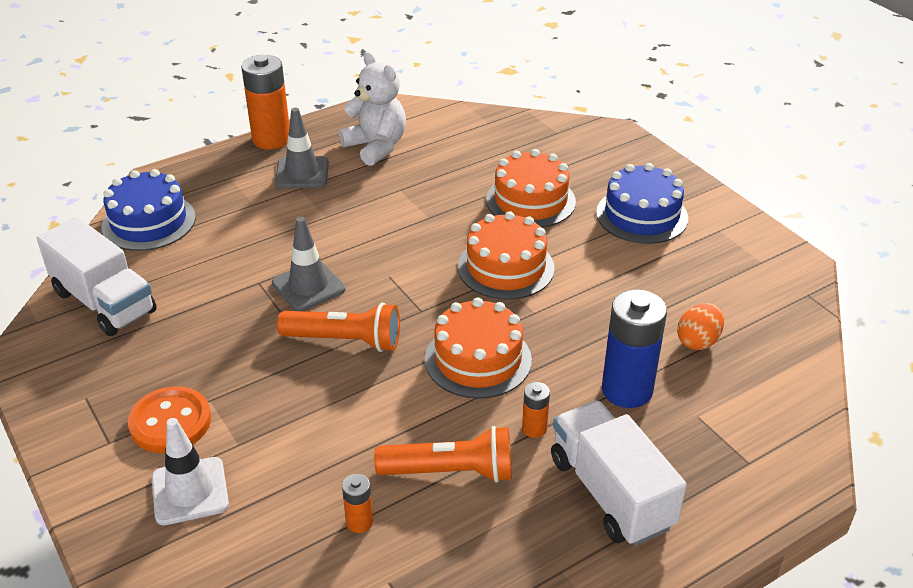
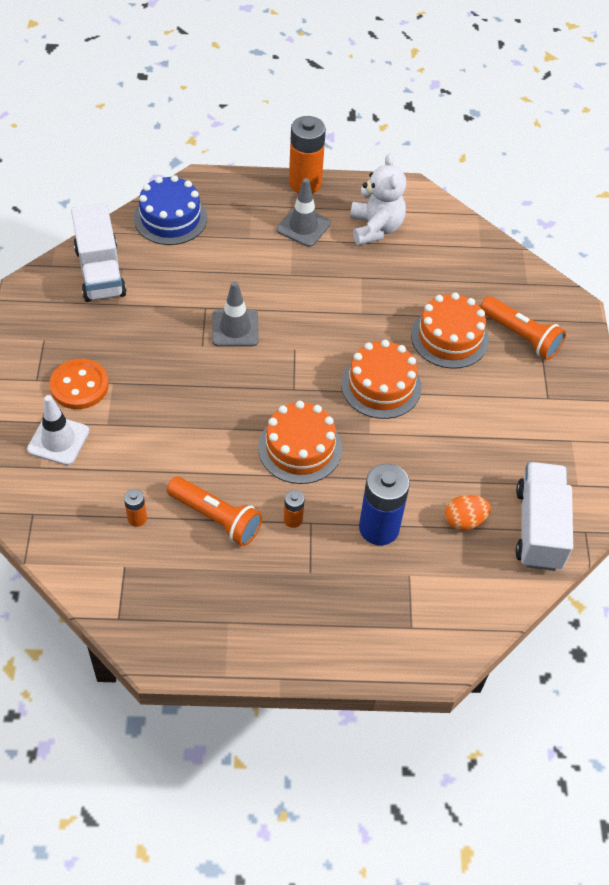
camera: 30 degrees right, 15 degrees up
(345, 340) = (226, 385): orange flashlight -> orange flashlight (520, 336)
(610, 492) = (302, 592): white truck -> white truck (539, 528)
(642, 215) = (523, 395): blue cake -> none

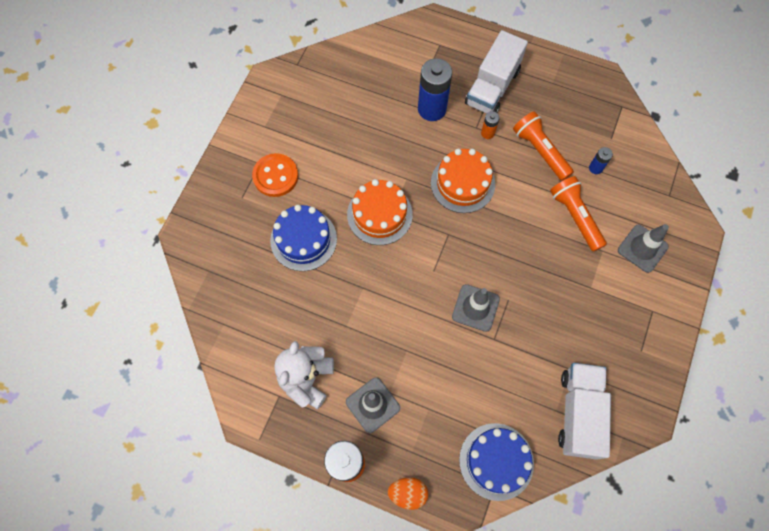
camera: 155 degrees left, 15 degrees up
(58, 440) = (642, 248): white traffic cone -> grey traffic cone
(79, 386) = (618, 293): orange button -> orange button (275, 176)
(137, 518) = (595, 168): orange battery -> blue battery
(449, 337) = (303, 239): orange cake -> blue cake
(464, 521) = (372, 96): orange egg -> orange egg (407, 493)
(520, 336) = (246, 222): orange flashlight -> orange flashlight (575, 217)
(539, 528) = (326, 76): white truck -> white truck (492, 87)

